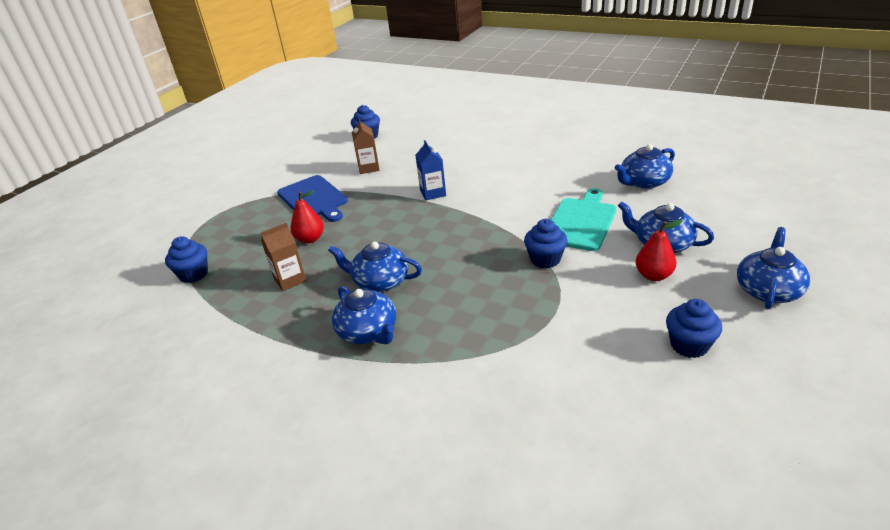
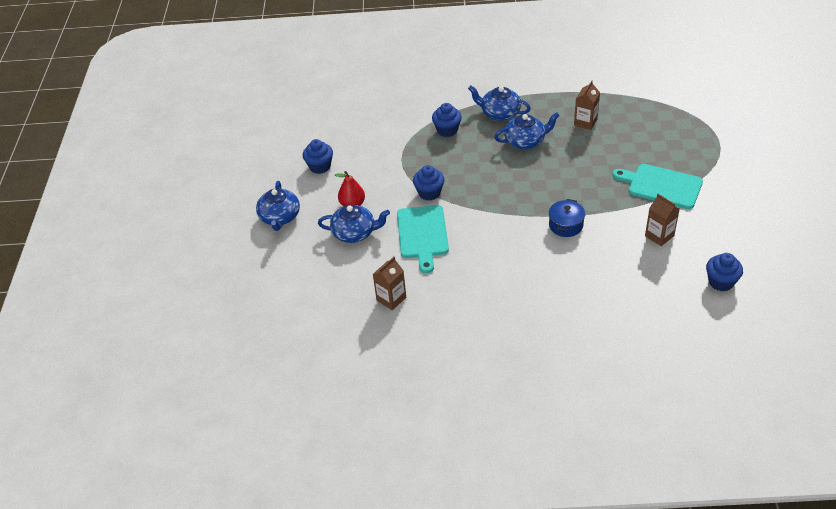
camera: 150 degrees right, 10 degrees up
(194, 274) = (655, 103): blue cupcake -> blue cupcake (447, 130)
(310, 239) = (612, 152): red pear -> none
(314, 198) = (661, 186): blue cutting board -> turquoise cutting board
(433, 193) = (566, 225): blue carton -> blue pot
(644, 182) = (391, 299): blue teapot -> brown carton

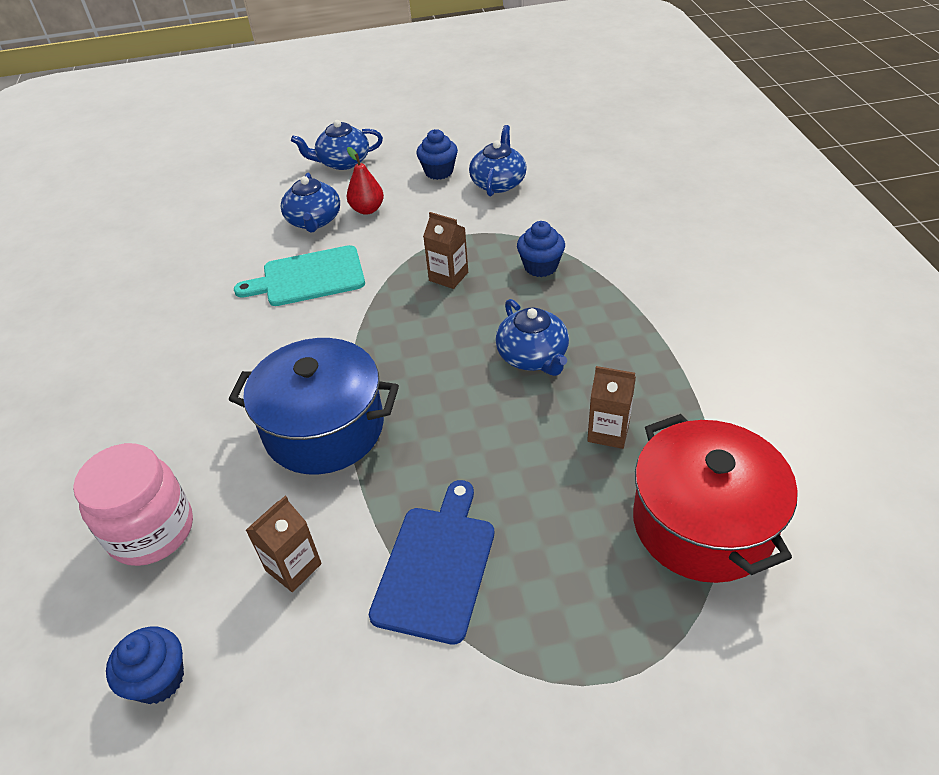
camera: 80 degrees right, 0 degrees up
(391, 299) = (193, 269): brown carton -> brown carton (448, 276)
(429, 193) = (394, 270): blue cupcake -> none
(499, 113) = (600, 317): blue teapot -> blue teapot (498, 183)
(566, 225) = (324, 428): blue pot -> blue pot, size x2.08
(632, 295) = (151, 531): none -> pink jar
(643, 103) = (702, 523): none -> red pot
(661, 186) = (436, 566): turquoise cutting board -> blue cutting board

